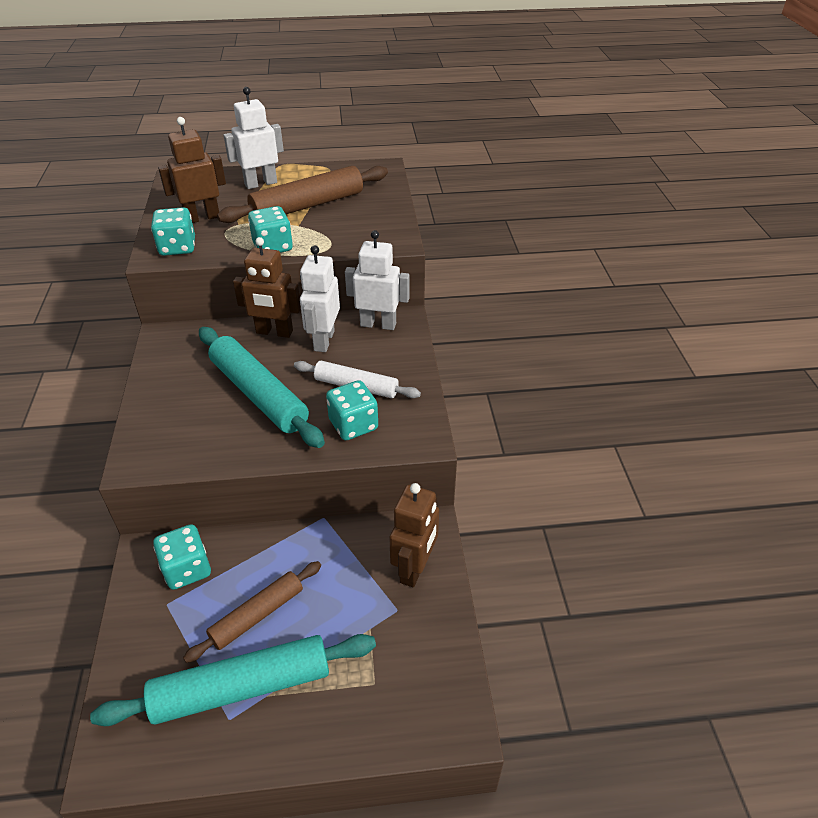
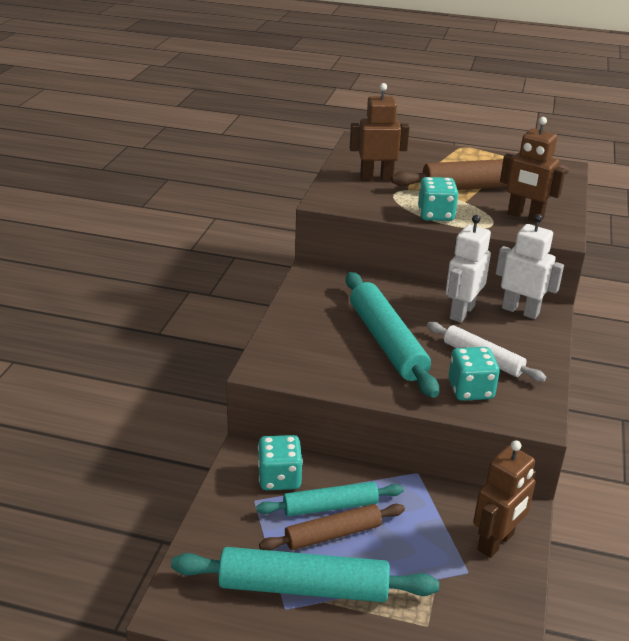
camera: 20 degrees right, 10 degrees down
(178, 247) = (348, 198): turquoise dice -> none
(247, 584) = (330, 506): none -> turquoise rolling pin
(261, 183) = (438, 159): white robot -> none
(274, 332) = (415, 294): brown robot -> brown robot (525, 216)

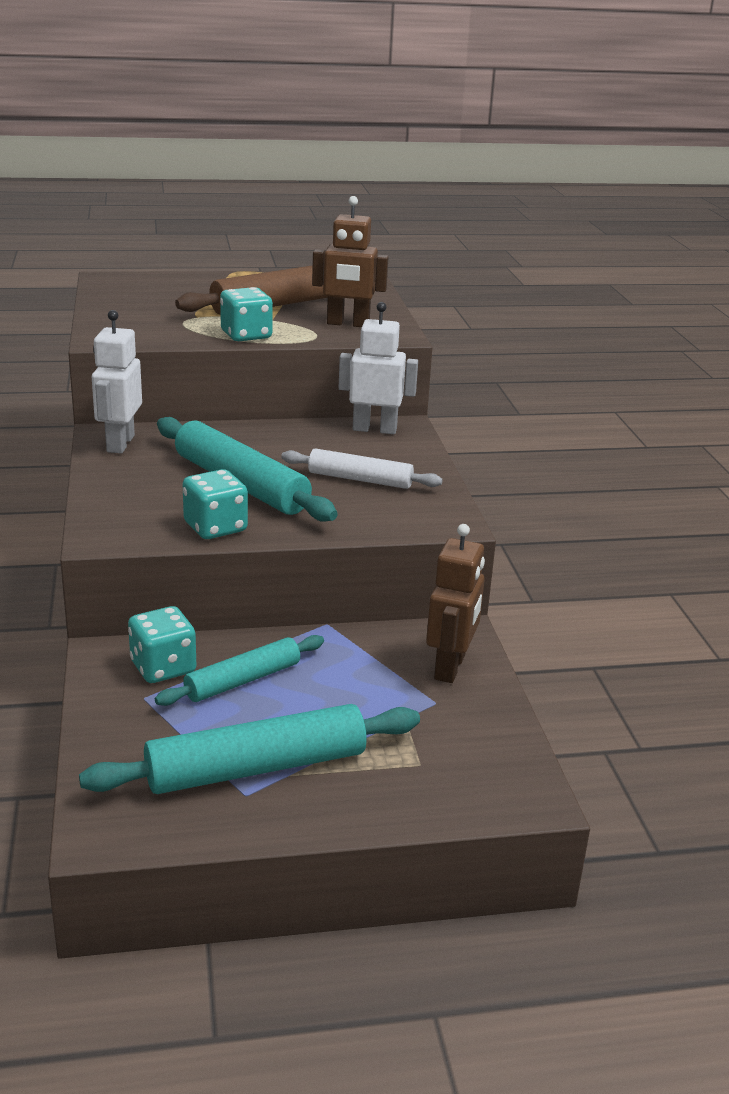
camera: 25 degrees left, 5 degrees down
(333, 534) = (262, 707): brown rolling pin -> none
(376, 178) = (151, 310): brown robot -> none
(461, 312) = (310, 441): white robot -> white robot (120, 444)
(470, 390) = (364, 510): turquoise dice -> turquoise dice (215, 527)

